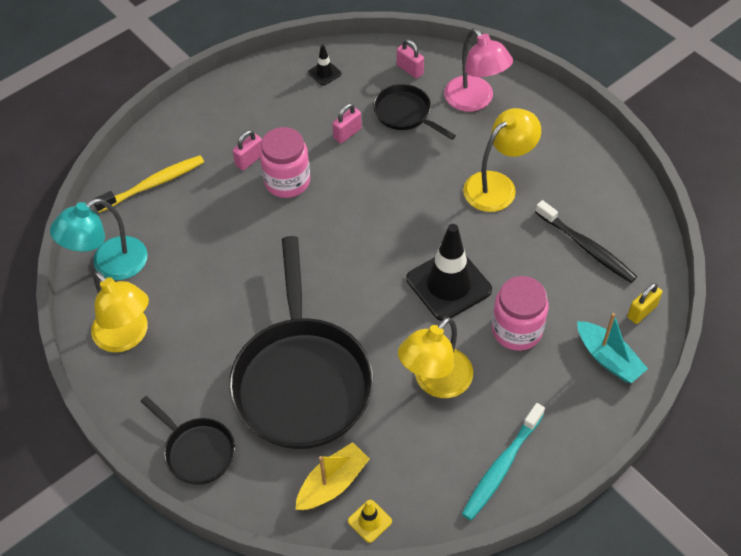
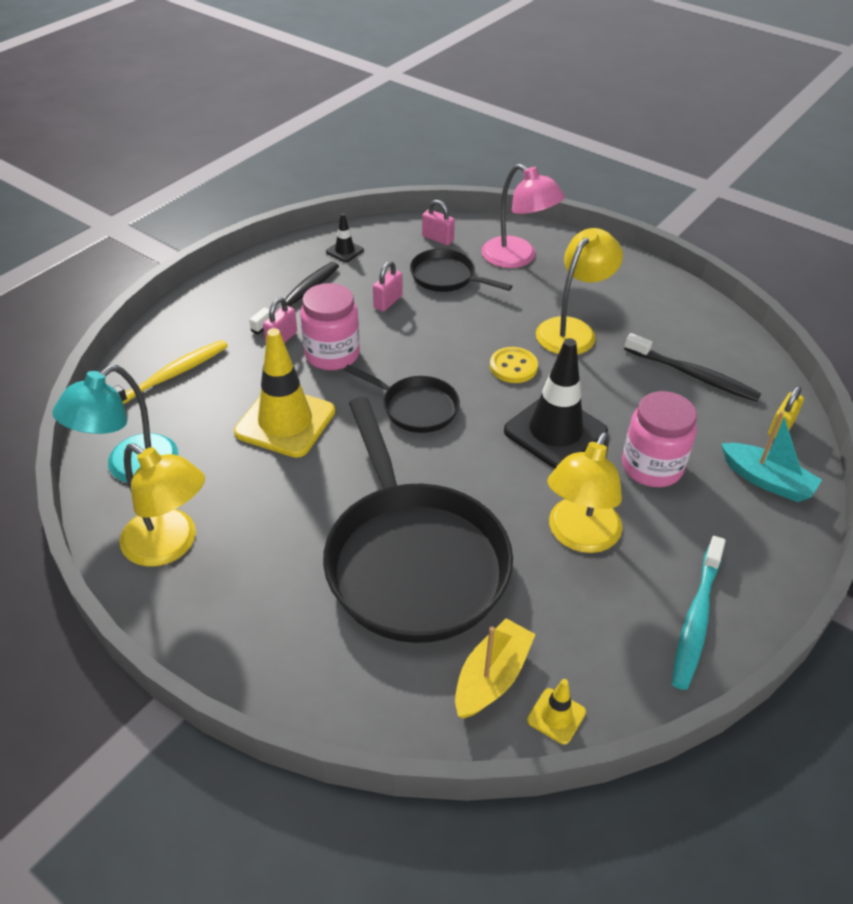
camera: 15 degrees left, 10 degrees down
(197, 451) = (297, 669): black pan -> black pan (416, 408)
(235, 241) = (285, 422): none -> yellow traffic cone
(273, 119) = (298, 298): none -> black toothbrush
(434, 216) = (513, 367): none -> yellow button

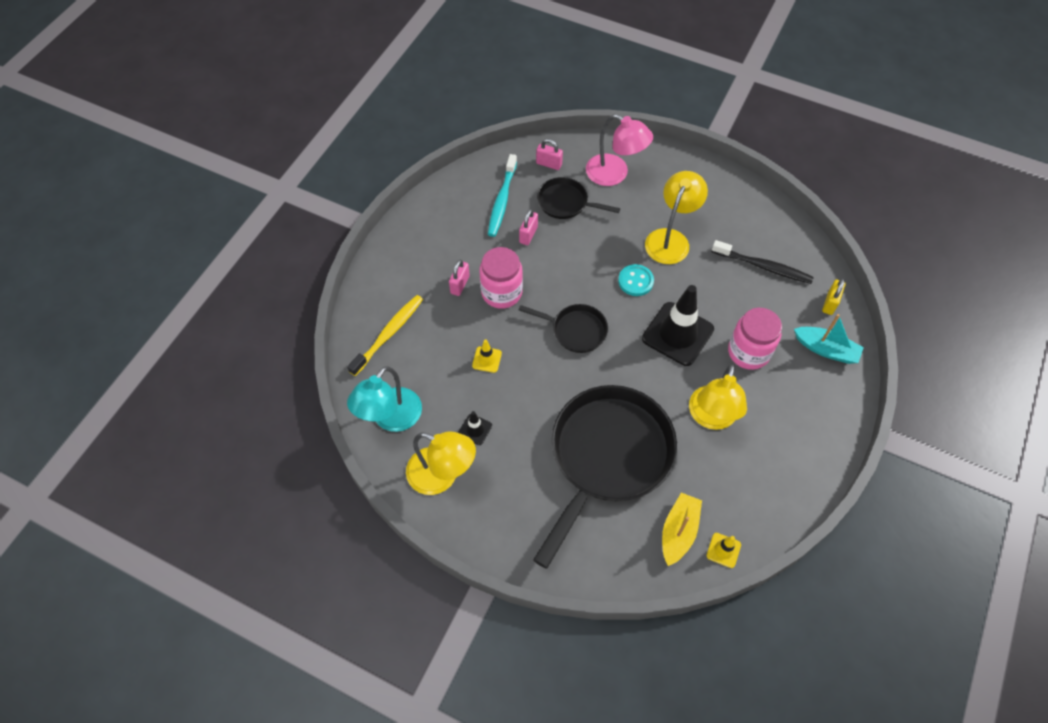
camera: 10 degrees left, 15 degrees up
(285, 422) = (487, 359): yellow traffic cone -> yellow traffic cone, size x0.45
(298, 298) = (459, 242): black toothbrush -> none
(344, 251) = (480, 189): black traffic cone -> black traffic cone (475, 429)
(413, 561) = (607, 457): black pan -> black pan turned 120 degrees counterclockwise
(513, 367) = (635, 281): yellow button -> turquoise button
(696, 619) = (796, 465): turquoise toothbrush -> turquoise toothbrush (502, 200)

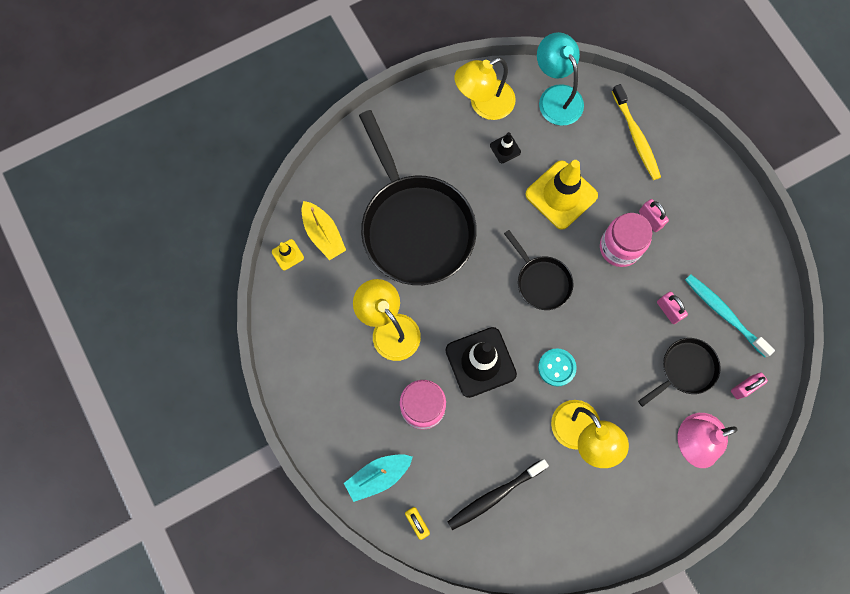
camera: 125 degrees right, 15 degrees up
(487, 359) = (561, 195): yellow traffic cone -> yellow traffic cone, size x2.23
(575, 330) = (541, 281): black pan -> black pan turned 90 degrees counterclockwise

